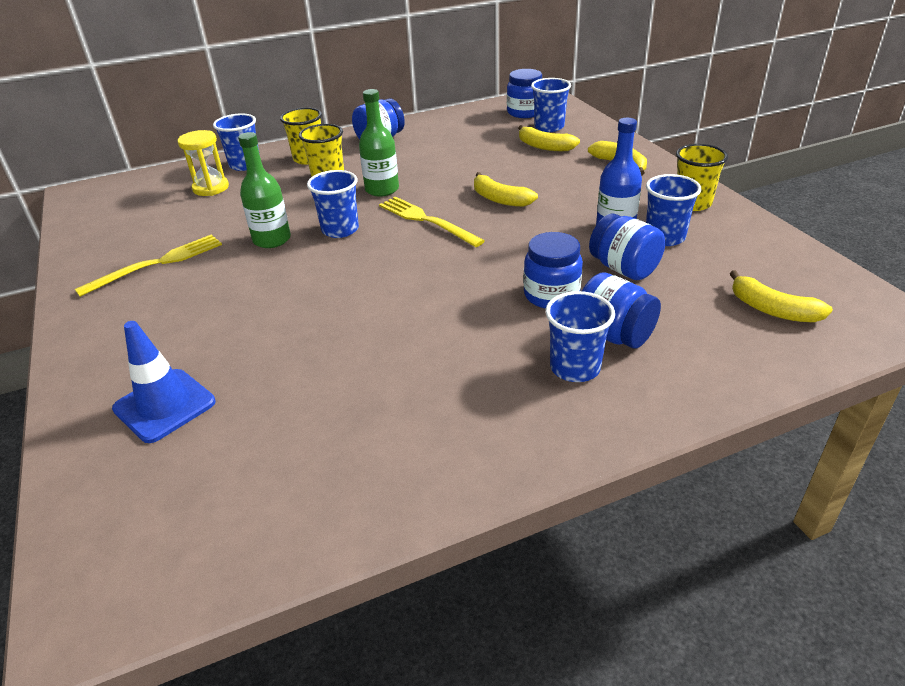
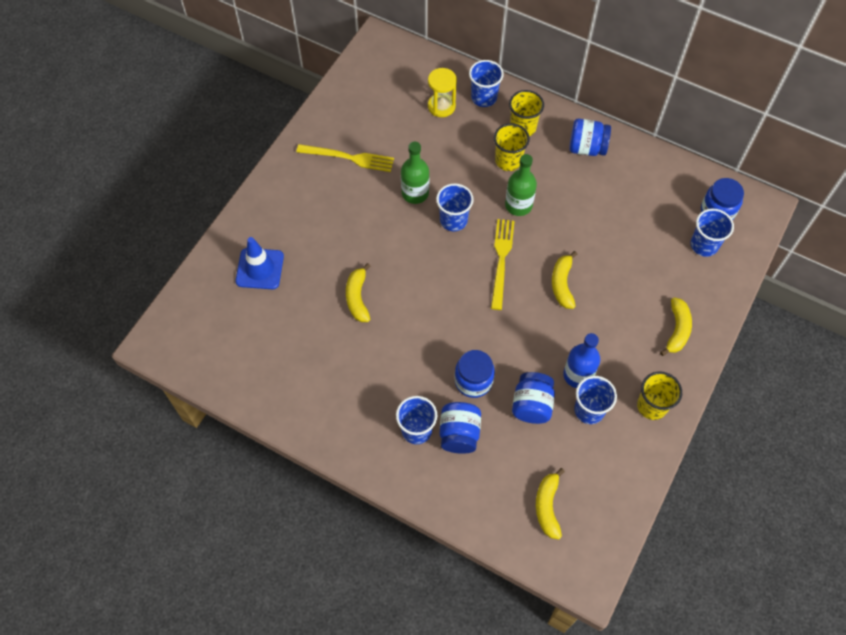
camera: 50 degrees right, 25 degrees up
(544, 146) = (665, 263): yellow banana -> yellow banana (357, 298)

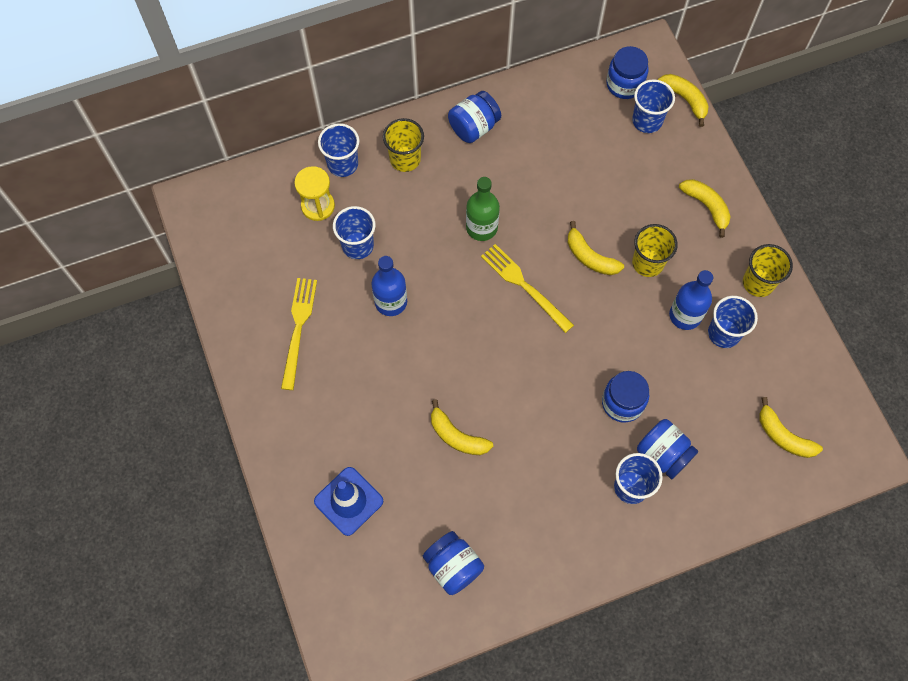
camera: 50 degrees left, 5 degrees up
(348, 158) = (298, 329): yellow fork -> yellow fork turned 45 degrees counterclockwise
(415, 193) = (391, 302): green bottle -> blue bottle
(453, 220) = (449, 292): blue cup -> blue cup (358, 245)
(508, 161) = (428, 199): yellow cup -> yellow cup (648, 263)
(531, 405) = (683, 374): blue jar -> blue jar (453, 567)
(747, 257) = (685, 99): none -> yellow banana

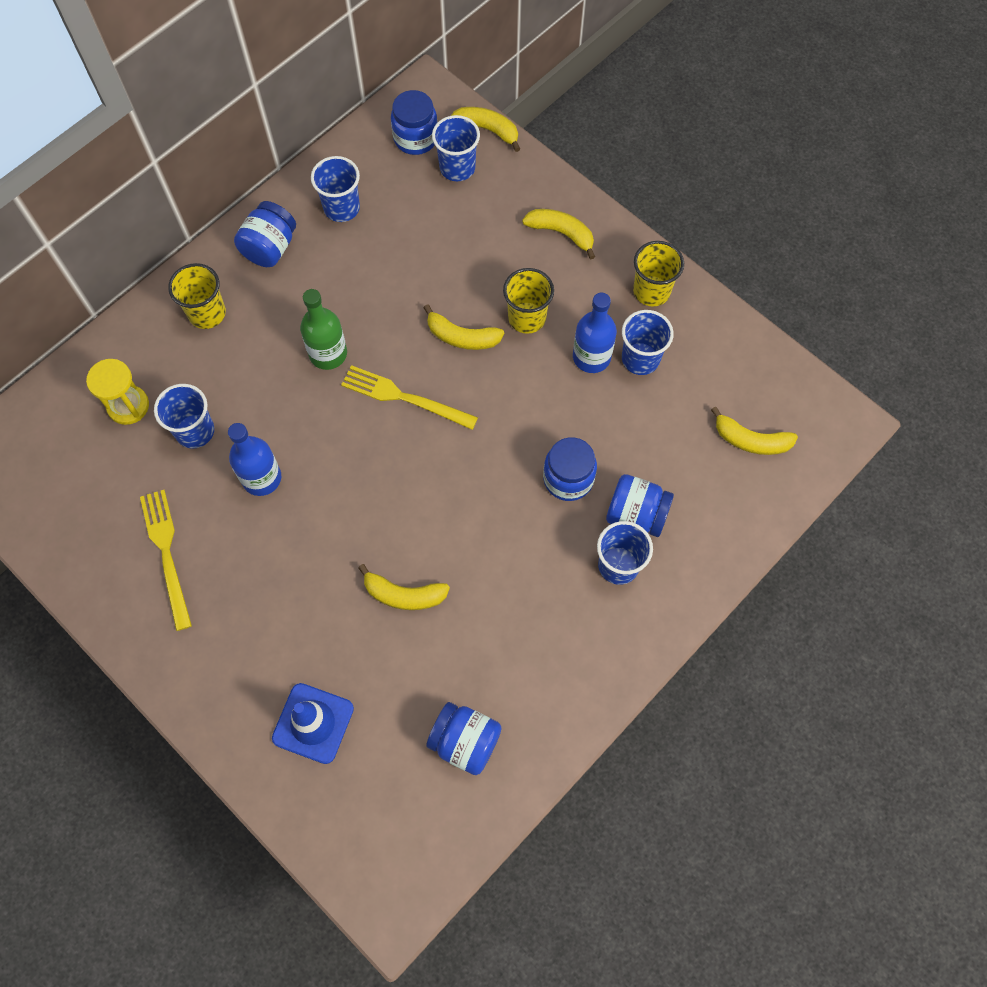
camera: 25 degrees left, 0 degrees up
(343, 164) = (137, 347): blue cup -> blue cup (341, 208)

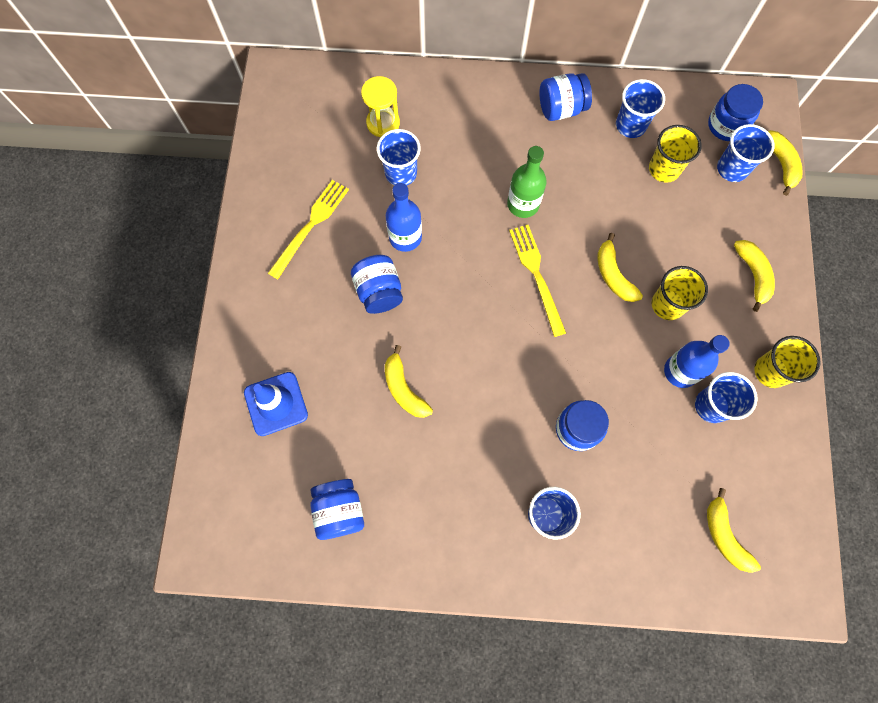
camera: 50 degrees right, 5 degrees up
(207, 313) = (483, 112): yellow cup -> yellow cup (664, 169)
(636, 515) = (593, 497): blue jar -> blue jar (379, 292)

